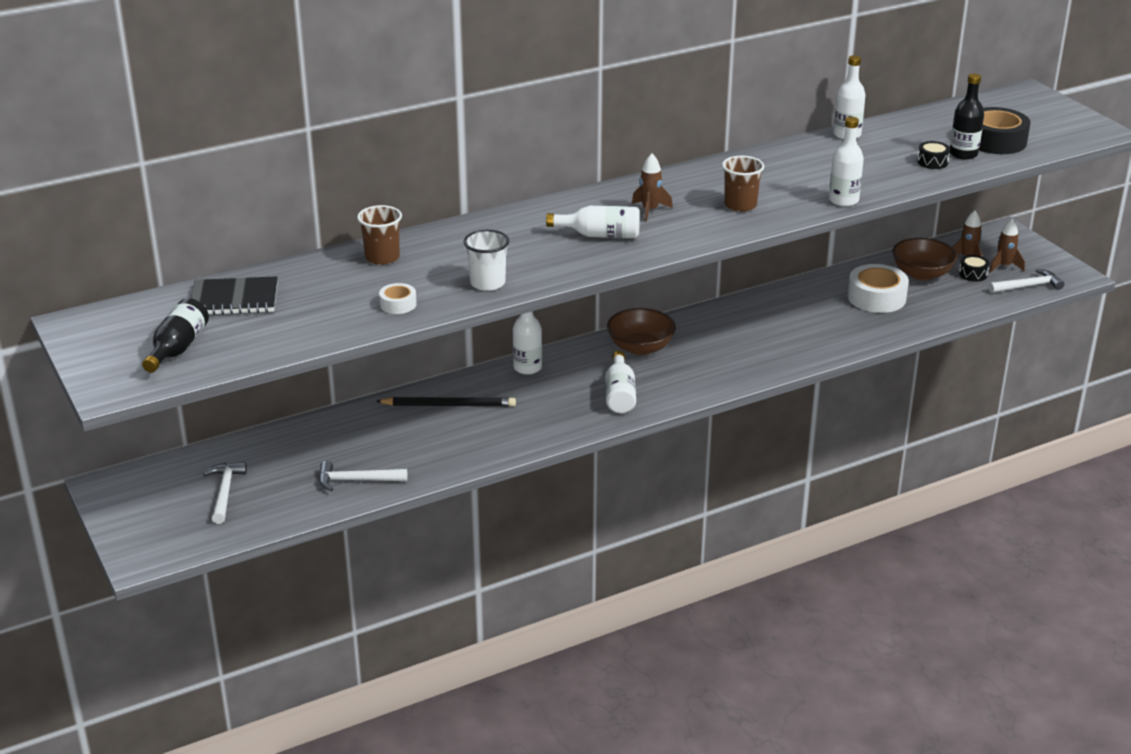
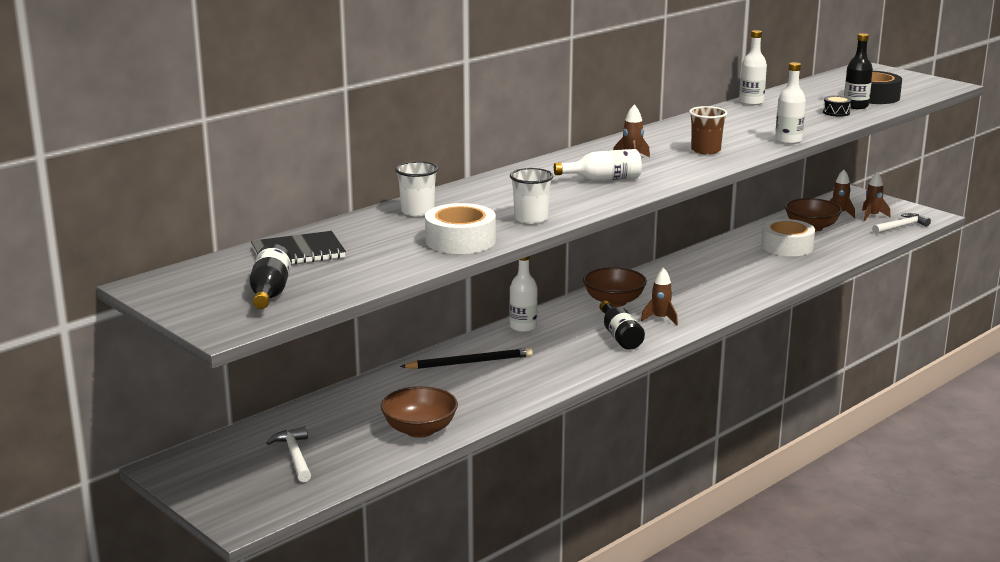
camera: 15 degrees left, 10 degrees down
(356, 480) = (420, 430): white hammer -> brown bowl
(382, 257) = (417, 211): brown cup -> white cup
(398, 304) = (460, 240): white tape -> white tape, size x1.98
(620, 394) = (620, 336): white bottle -> black bottle
(676, 378) = (660, 319): none -> brown rocket
(973, 274) = (852, 223): black drum -> none

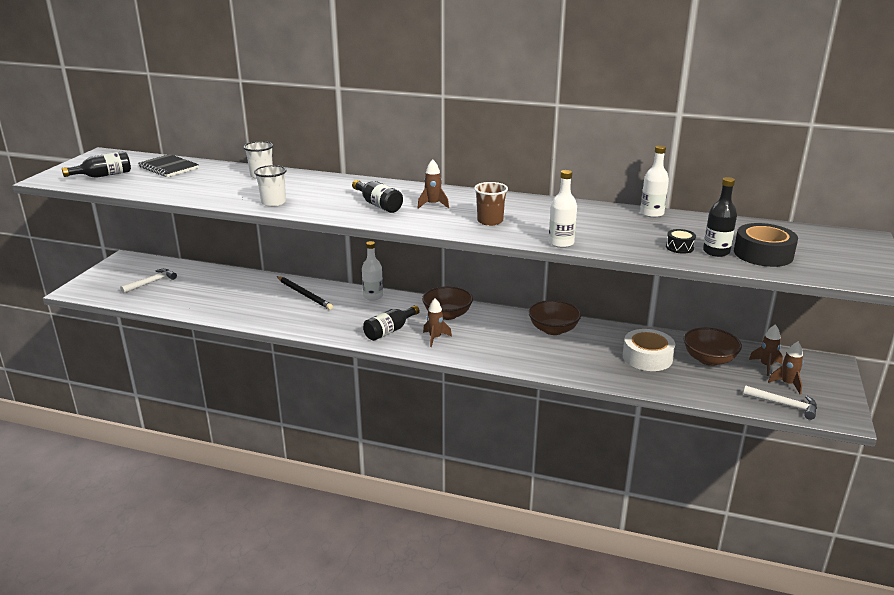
camera: 60 degrees right, 5 degrees up
(420, 430) = (202, 305): brown bowl -> brown bowl (553, 329)
(460, 240) = (216, 195): white tape -> none
(603, 179) = (378, 205): white bottle -> black bottle

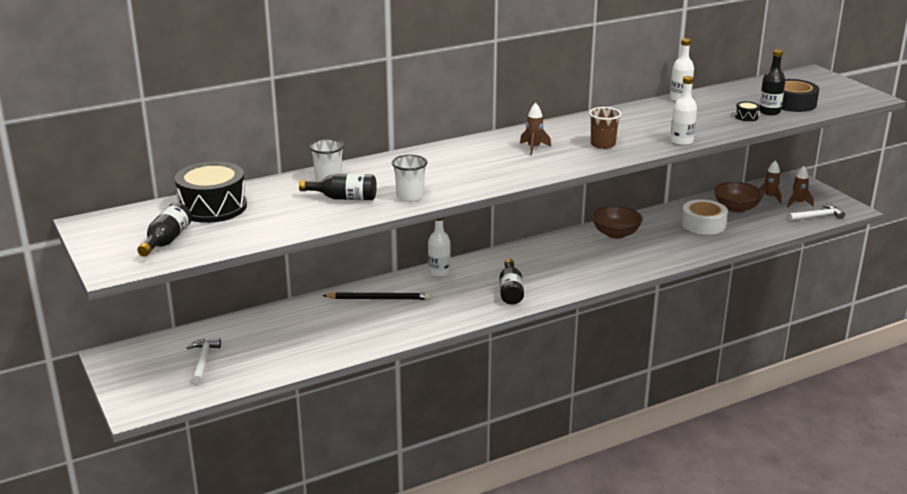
camera: 45 degrees left, 0 degrees up
(169, 168) = (212, 207): black notebook -> black drum
(378, 205) = (496, 164): black bottle -> black bottle (344, 198)
(435, 338) = (553, 279): brown rocket -> none
(447, 314) = (525, 258): brown bowl -> none

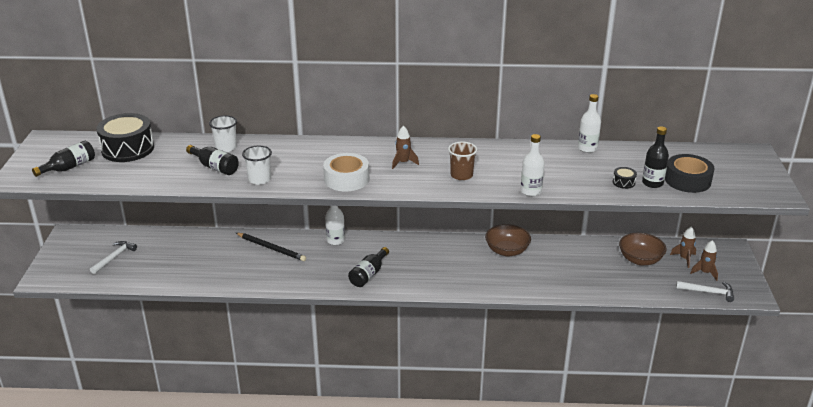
camera: 30 degrees right, 5 degrees up
(703, 224) = (592, 266): white tape -> white tape (346, 179)

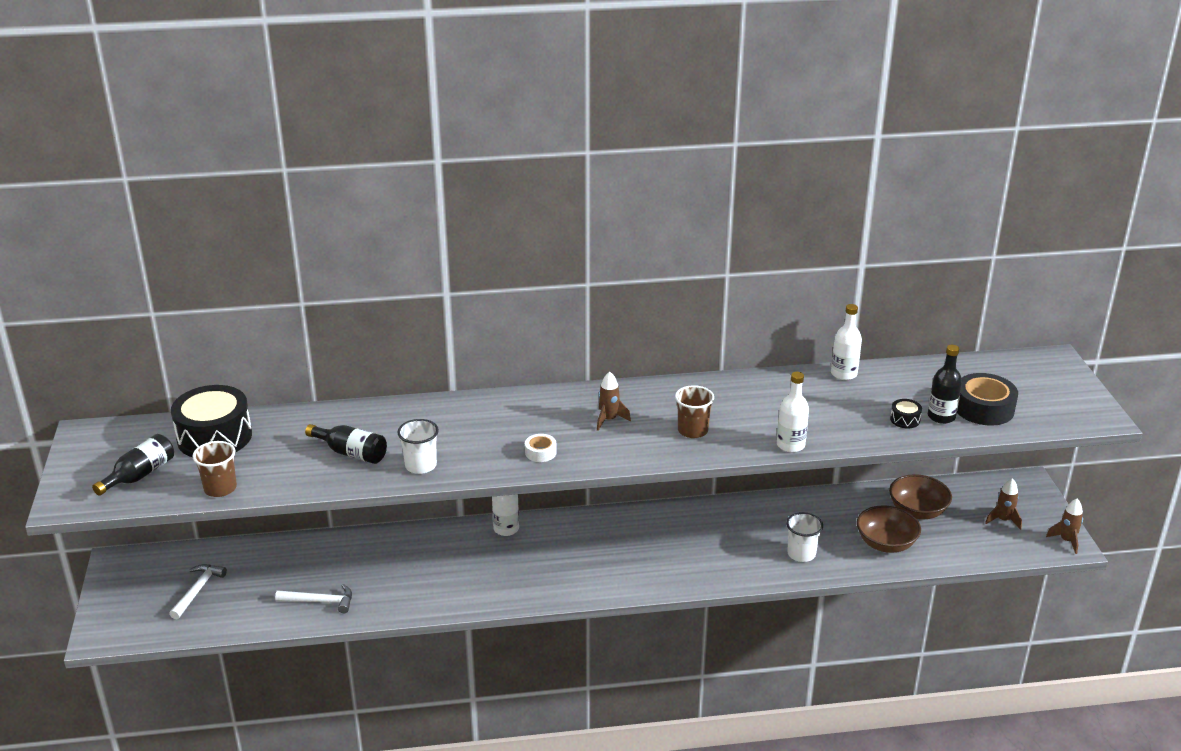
camera: 10 degrees left, 0 degrees up
(118, 181) = (220, 488): none -> brown cup
(226, 147) = (355, 421): white cup -> white cup (801, 554)
(271, 248) = (420, 550): black pencil -> none
(346, 179) = (540, 452): white tape -> white tape, size x0.51
(368, 274) = (566, 574): black bottle -> none
(507, 251) = (742, 518): brown bowl -> brown bowl (886, 543)
(684, 259) = (973, 503): brown rocket -> brown rocket (1066, 541)
(708, 292) = (1014, 547): white hammer -> white hammer (320, 602)

